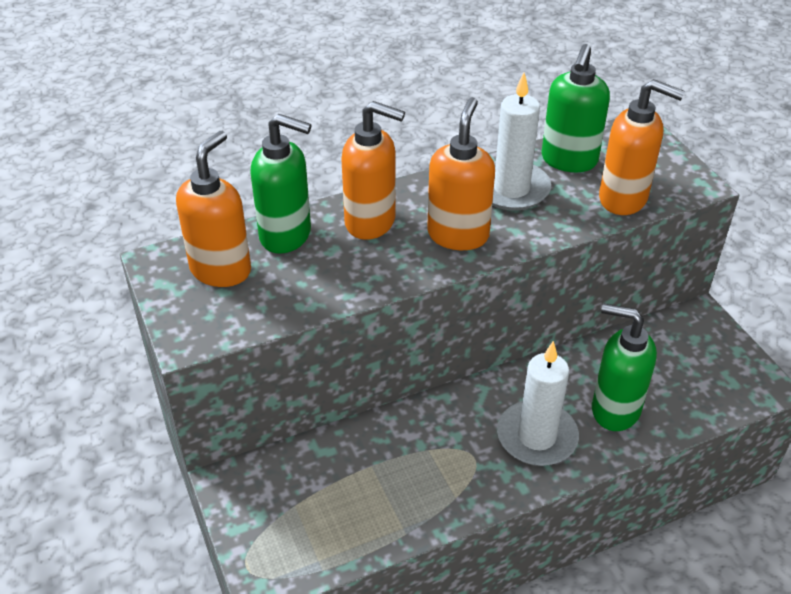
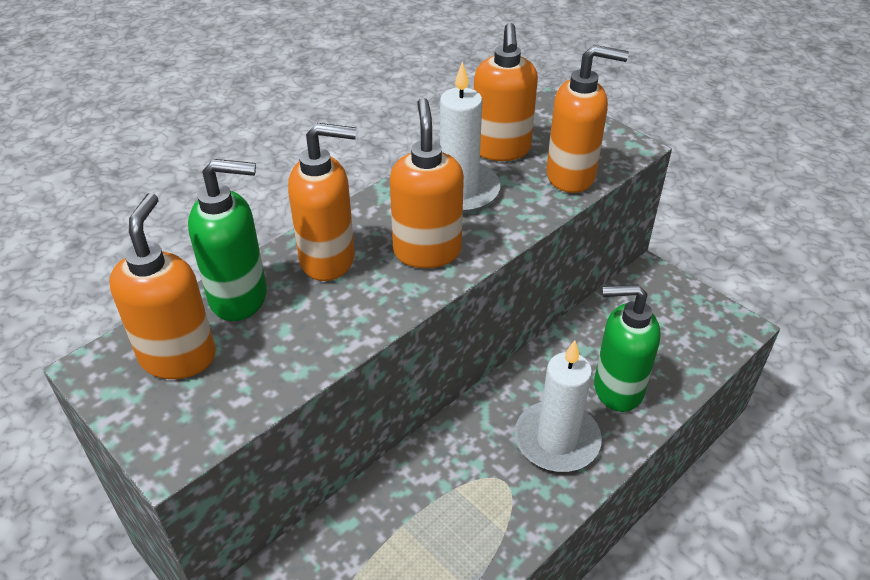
camera: 20 degrees left, 0 degrees up
(568, 161) = (501, 150): green soap dispenser -> orange soap dispenser

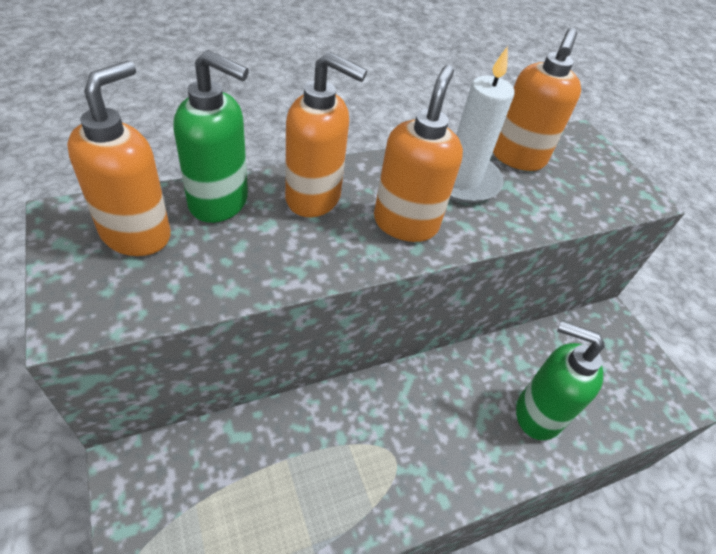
camera: 15 degrees right, 5 degrees up
(557, 440) = (460, 439): white candle -> none
(571, 176) = (574, 204): orange soap dispenser -> none

